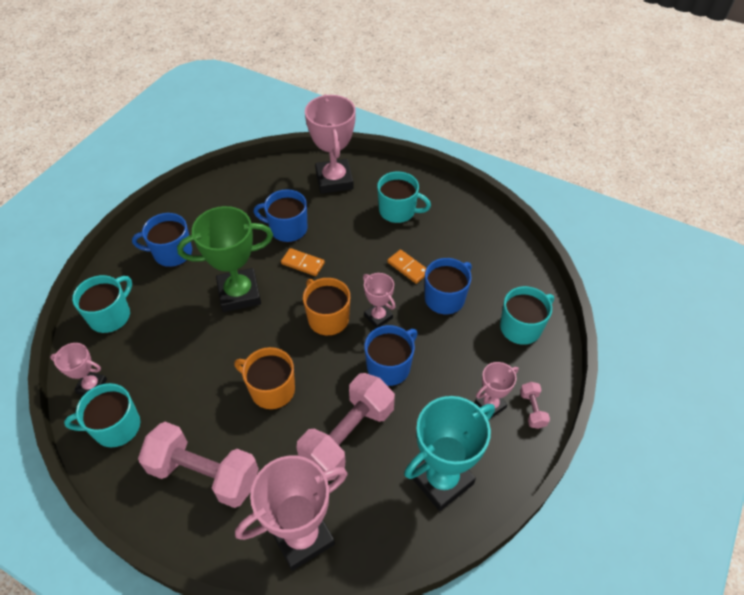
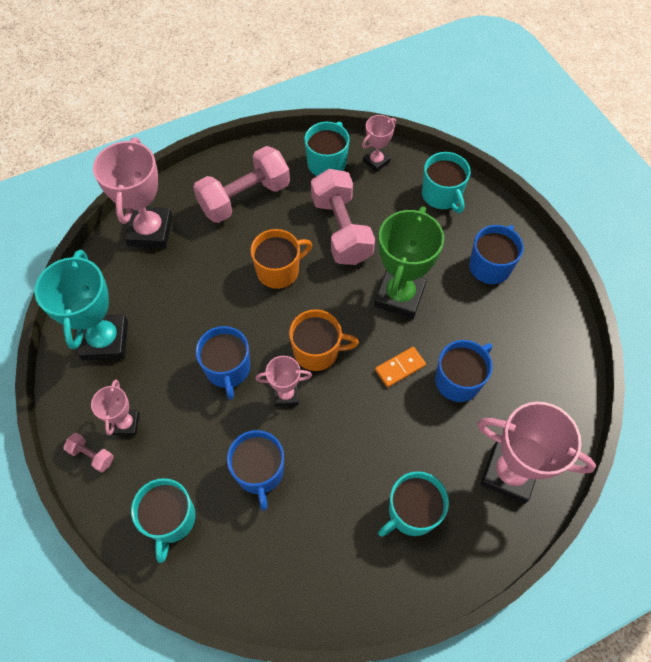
camera: 125 degrees right, 10 degrees up
(348, 436) = (195, 299): pink dumbbell -> pink dumbbell (341, 230)
(408, 267) = (323, 463): orange domino -> none

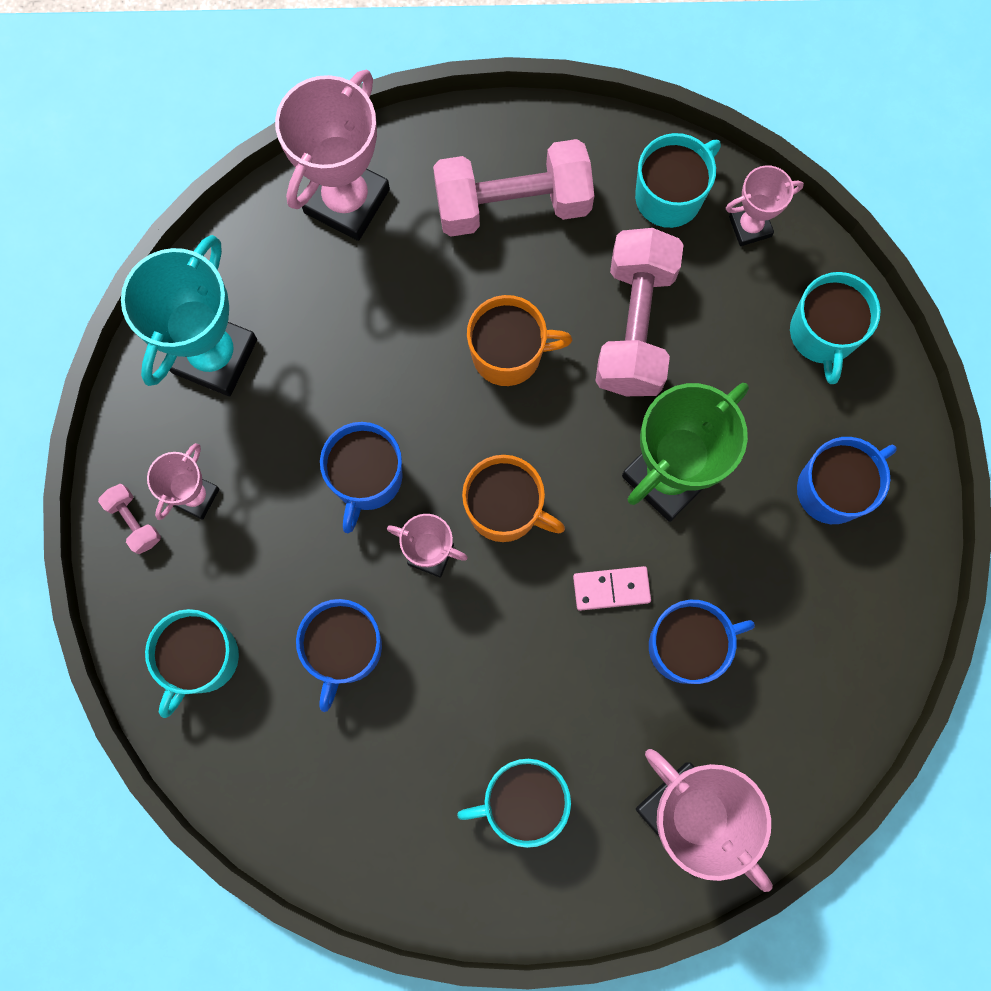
camera: 25 degrees right, 15 degrees up
(400, 368) = (611, 589): orange domino -> pink domino

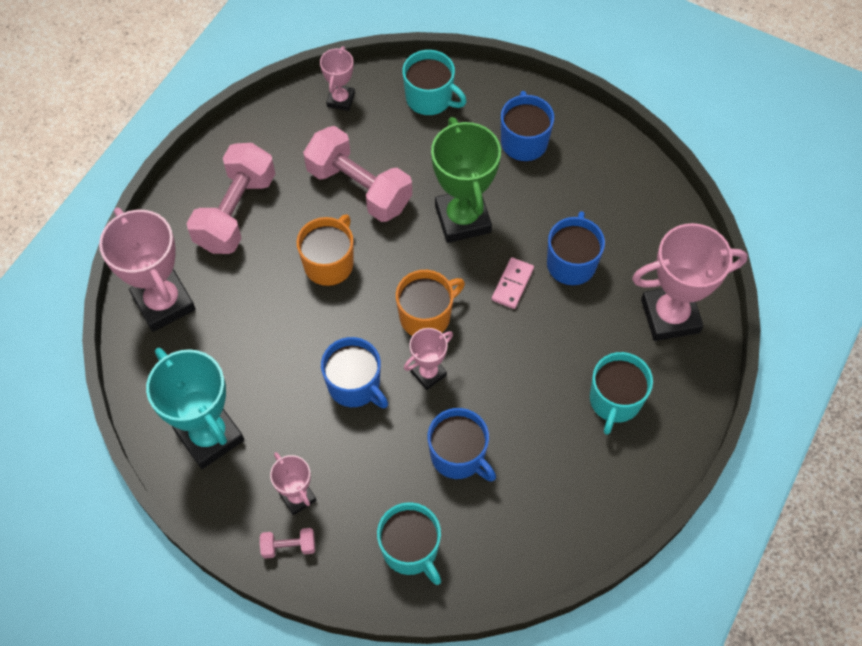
camera: 60 degrees left, 15 degrees down
(670, 196) = (292, 129): turquoise mug -> none

